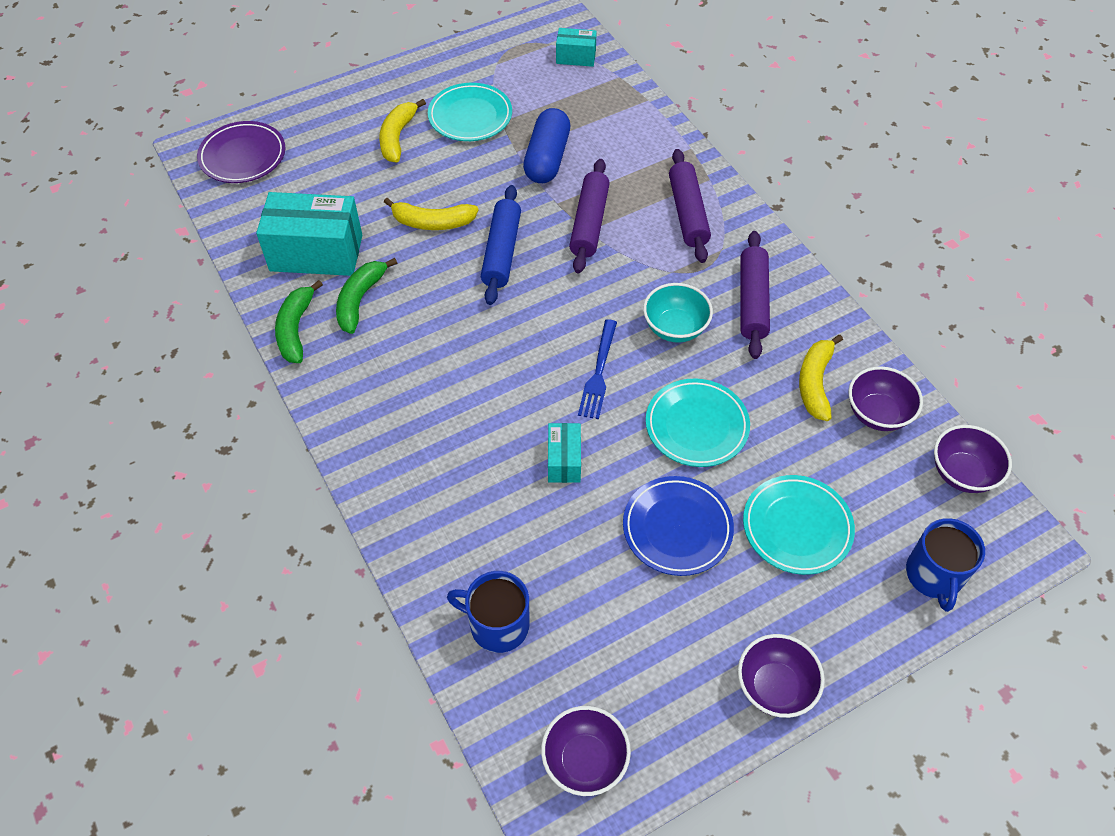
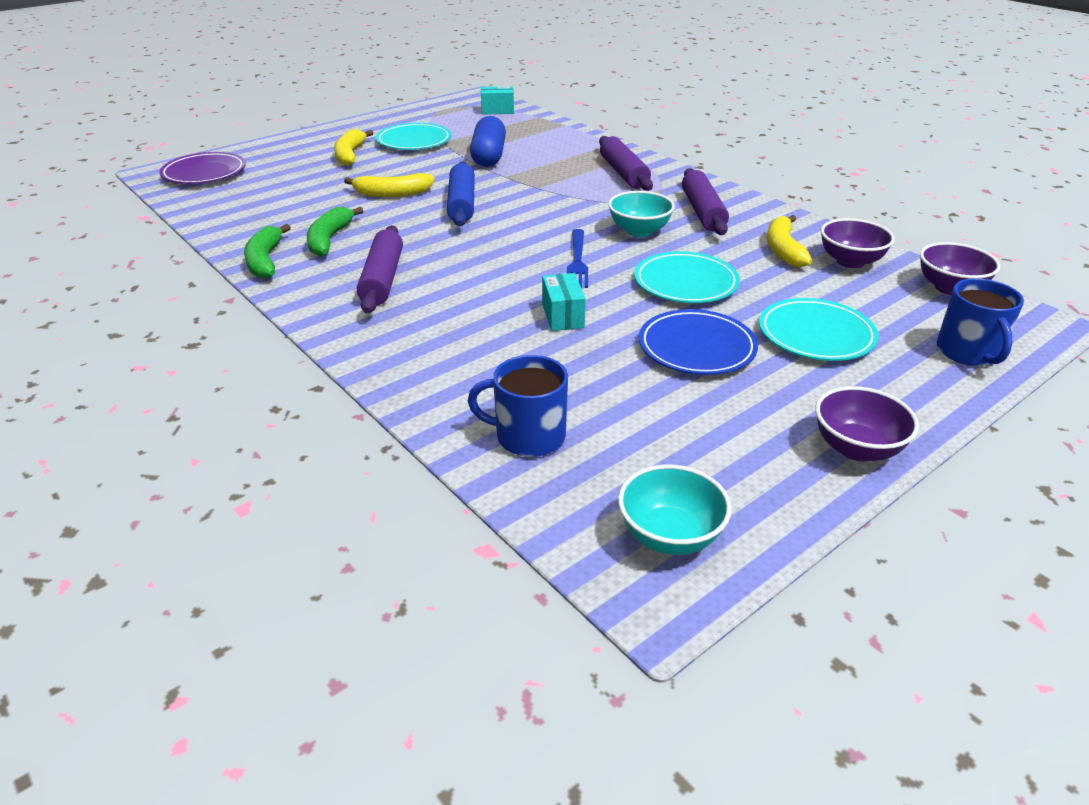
camera: 10 degrees left, 20 degrees down
(316, 253) = (281, 217): turquoise box -> none
(585, 760) = (670, 536): purple bowl -> turquoise bowl
(589, 223) = (538, 184): purple rolling pin -> purple rolling pin (382, 279)

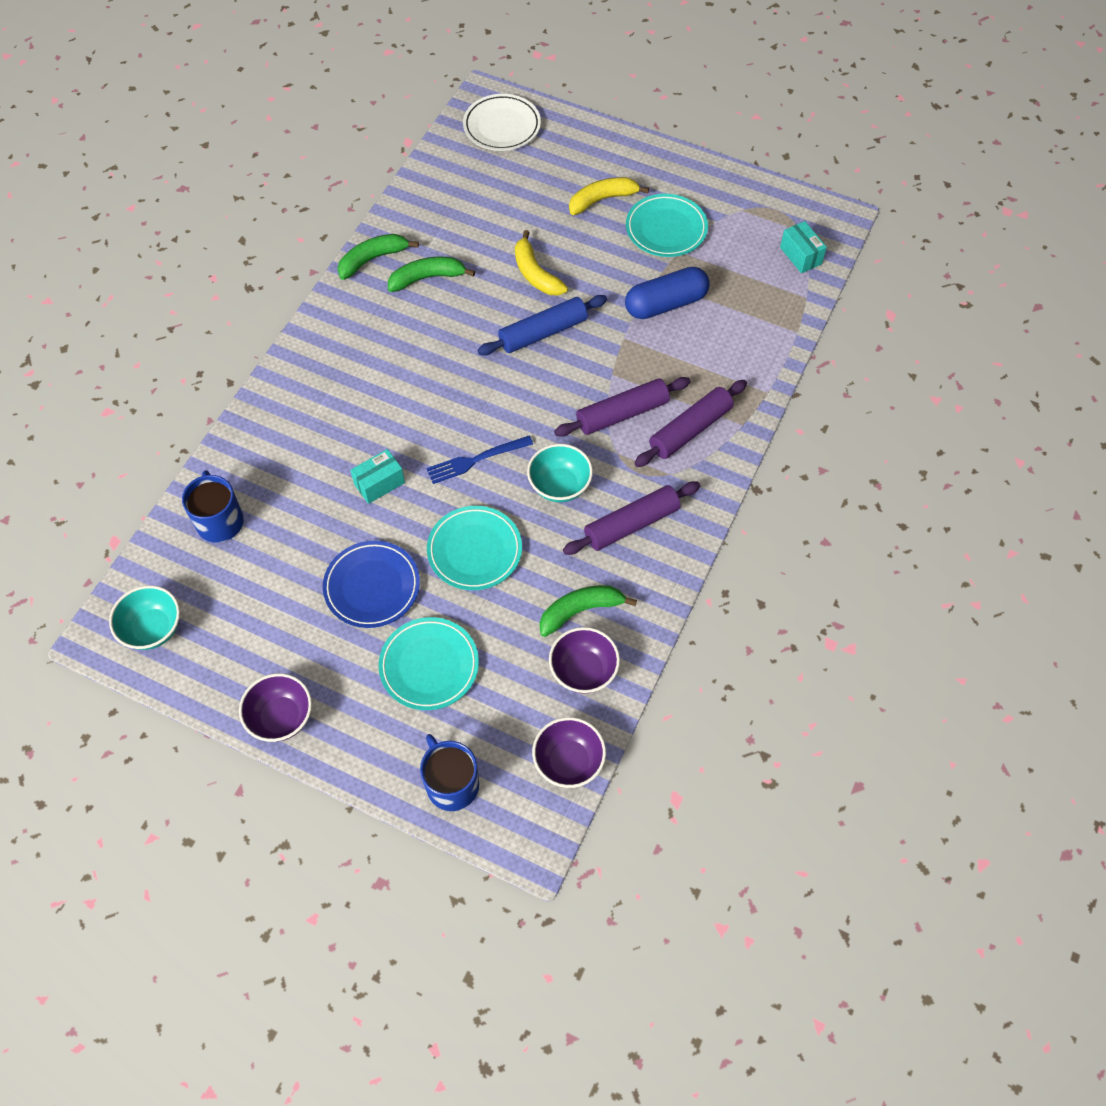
camera: 65 degrees right, 25 degrees up
(204, 173) = (502, 126): purple plate -> white plate
(382, 279) = (380, 345): purple rolling pin -> purple rolling pin (622, 413)
(783, 250) = (580, 611): yellow banana -> green banana
(968, 352) = (451, 784): blue mug -> blue mug turned 90 degrees clockwise

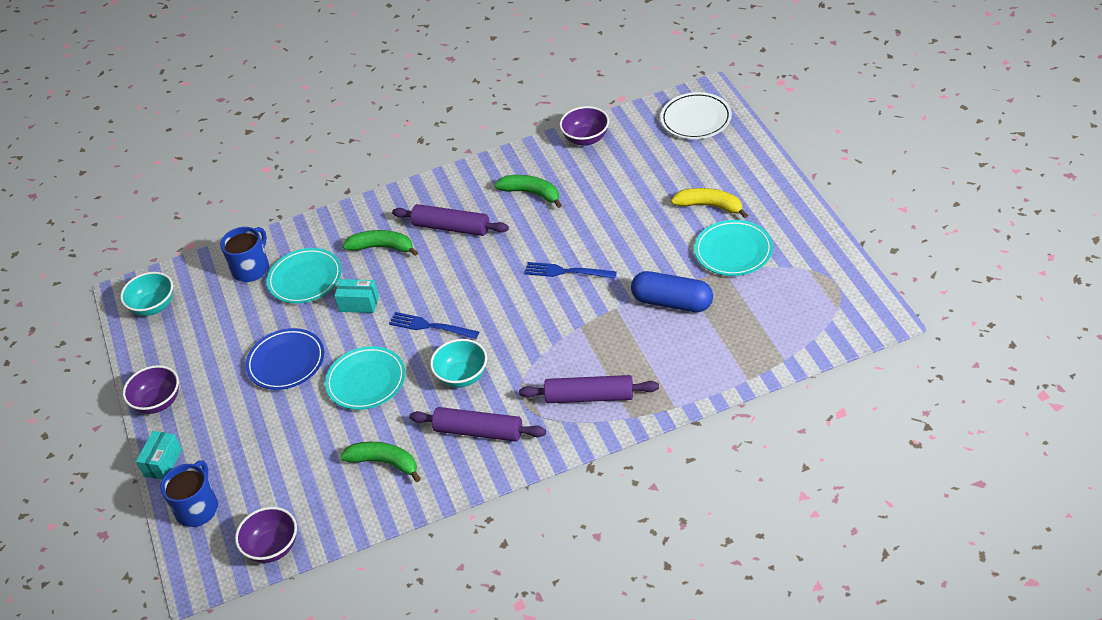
camera: 50 degrees right, 15 degrees down
(372, 259) = (511, 162): green banana -> green banana (382, 247)
(429, 666) = (263, 431): turquoise plate -> turquoise plate (305, 279)
(535, 274) = (605, 230): yellow banana -> none
(543, 332) = (565, 272): blue rolling pin -> blue fork
(583, 671) = (343, 500): purple bowl -> purple bowl (586, 139)
(622, 413) = (556, 356): purple rolling pin -> purple rolling pin (451, 227)
(800, 256) = (816, 327): turquoise box -> turquoise box (163, 463)

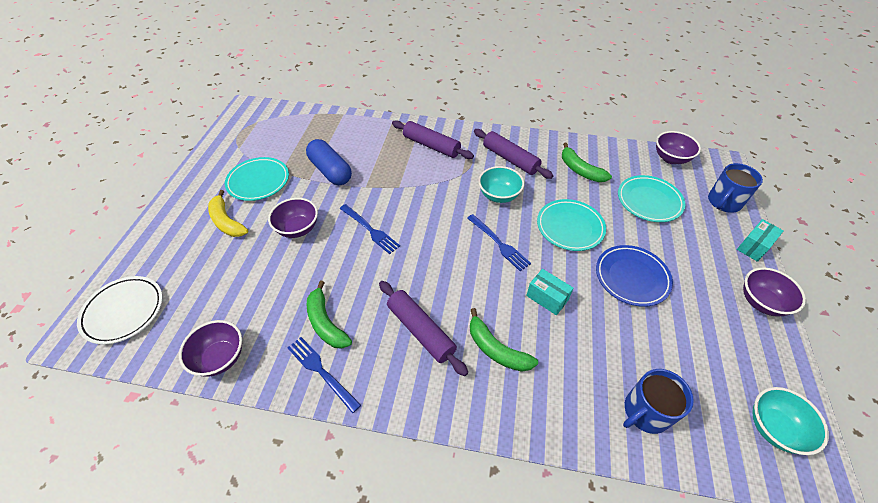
camera: 155 degrees left, 5 degrees up
(305, 279) = (589, 358): turquoise plate -> turquoise plate (649, 201)
(505, 170) = (320, 371): none -> blue fork
(636, 236) = (298, 229): none -> purple bowl

